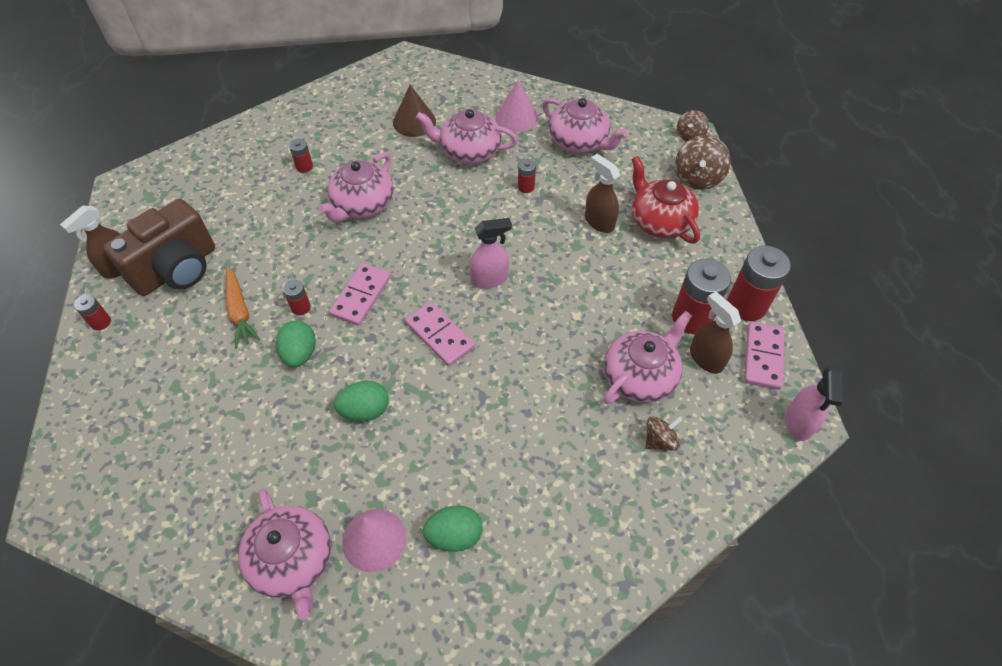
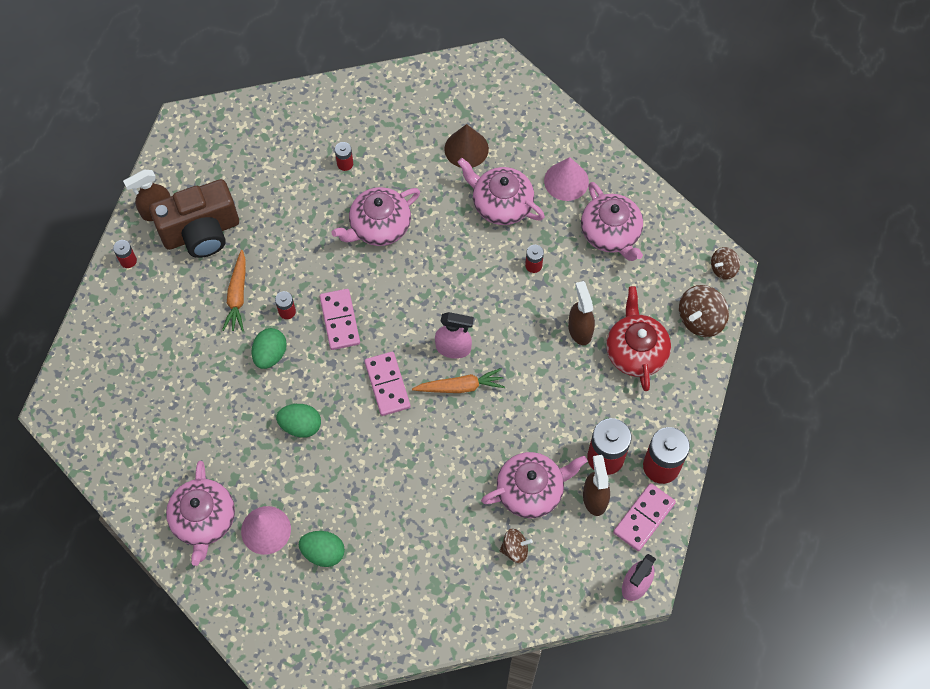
camera: 25 degrees right, 10 degrees up
(361, 296) = (339, 320): pink domino -> pink domino turned 60 degrees counterclockwise
(515, 309) = (460, 386): none -> orange carrot

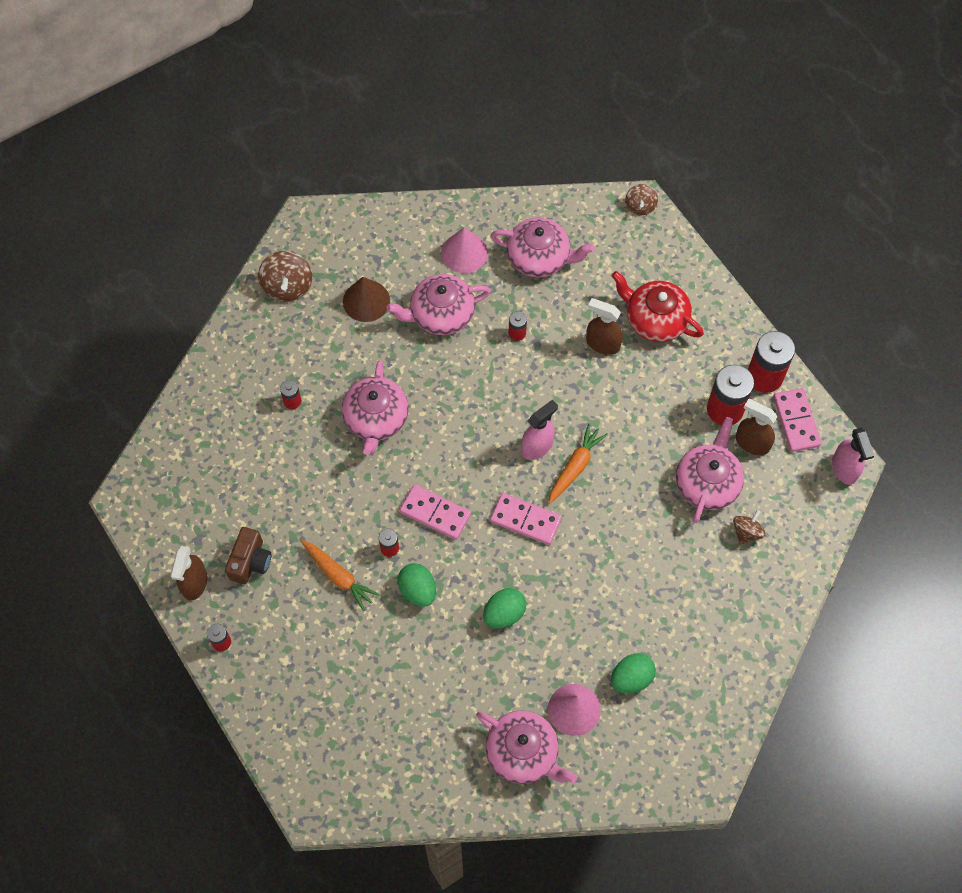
camera: 50 degrees left, 0 degrees up
(201, 232) = (250, 562): brown camera -> brown camera, size x0.57
(700, 319) = (668, 255): brown spinning top -> brown spinning top (287, 286)

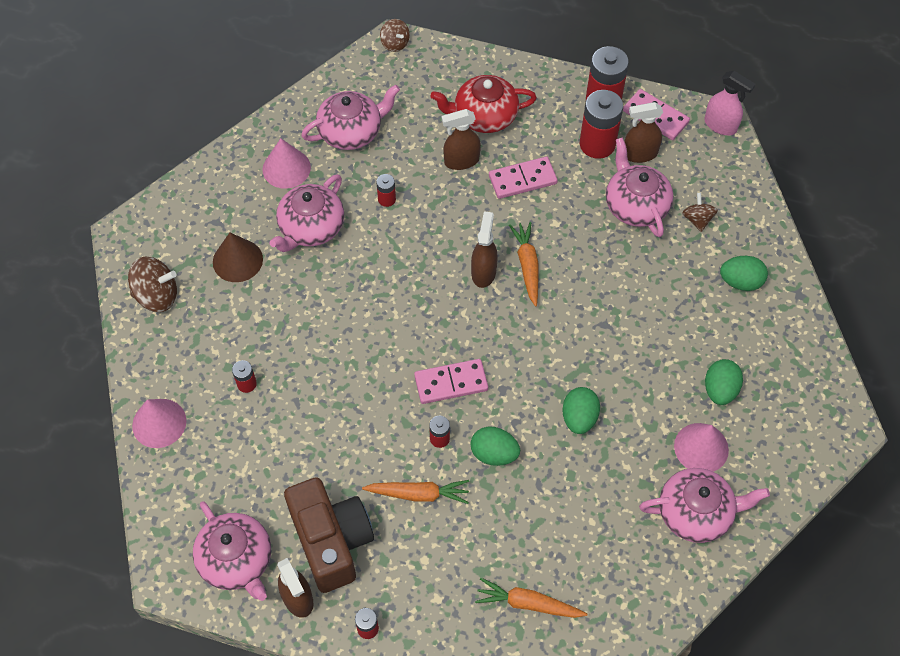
camera: 40 degrees left, 5 degrees down
(210, 384) = (159, 423): none -> pink cone
(250, 562) = (331, 541): brown camera -> brown camera, size x1.76
(287, 286) = (157, 296): brown spinning top -> brown spinning top turned 45 degrees counterclockwise
(343, 716) = (528, 603): none -> orange carrot
(376, 419) = (332, 346): pink teapot -> pink teapot (236, 560)
(525, 520) = (527, 334): pink domino -> pink domino (522, 179)
(537, 446) = (483, 272): pink spray bottle -> brown spray bottle
(732, 608) = (740, 282): none -> green egg

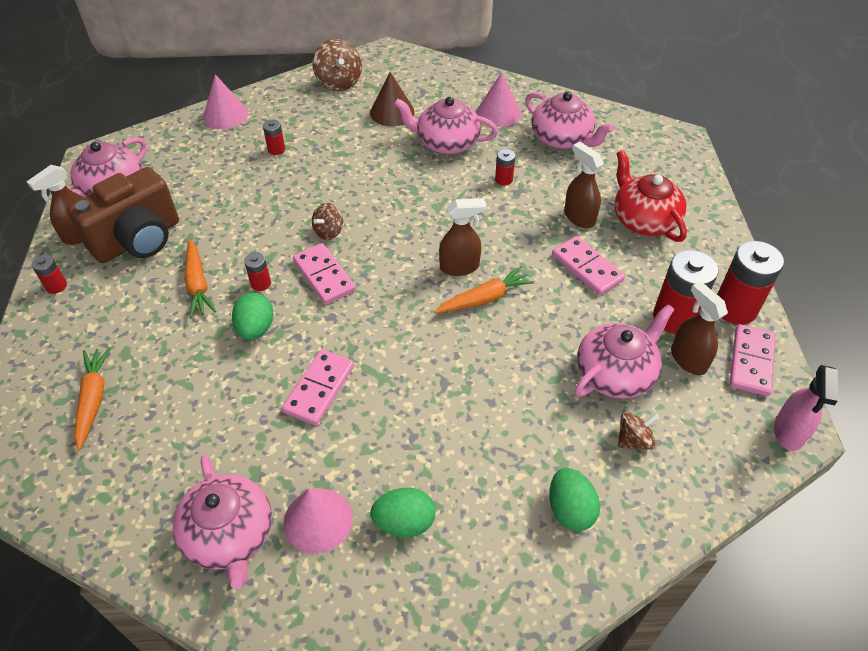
camera: 70 degrees right, 10 degrees down
(395, 43) = (680, 138): brown spinning top -> brown spinning top (329, 232)
(579, 418) = (319, 389): green egg -> pink domino

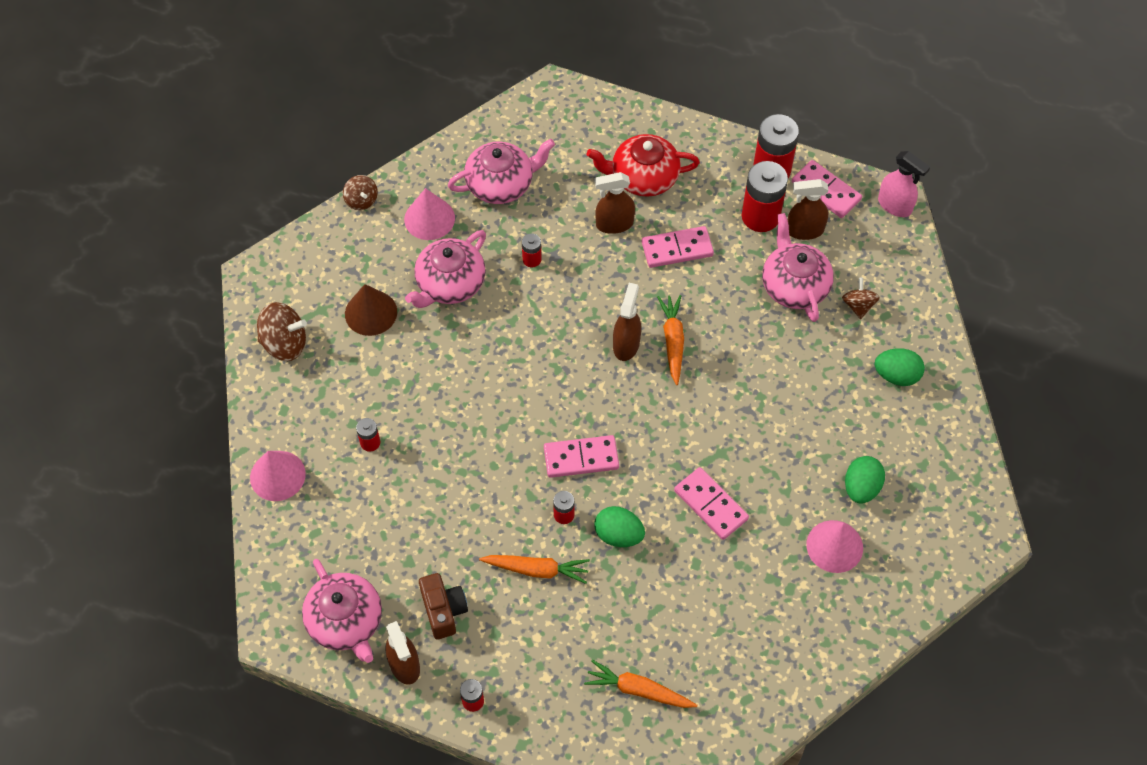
camera: 65 degrees left, 10 degrees up
(138, 240) = (443, 611): brown camera -> brown camera, size x0.57
(229, 535) = (821, 612): pink teapot -> none
(329, 232) = (524, 434): brown spinning top -> brown spinning top (361, 200)

